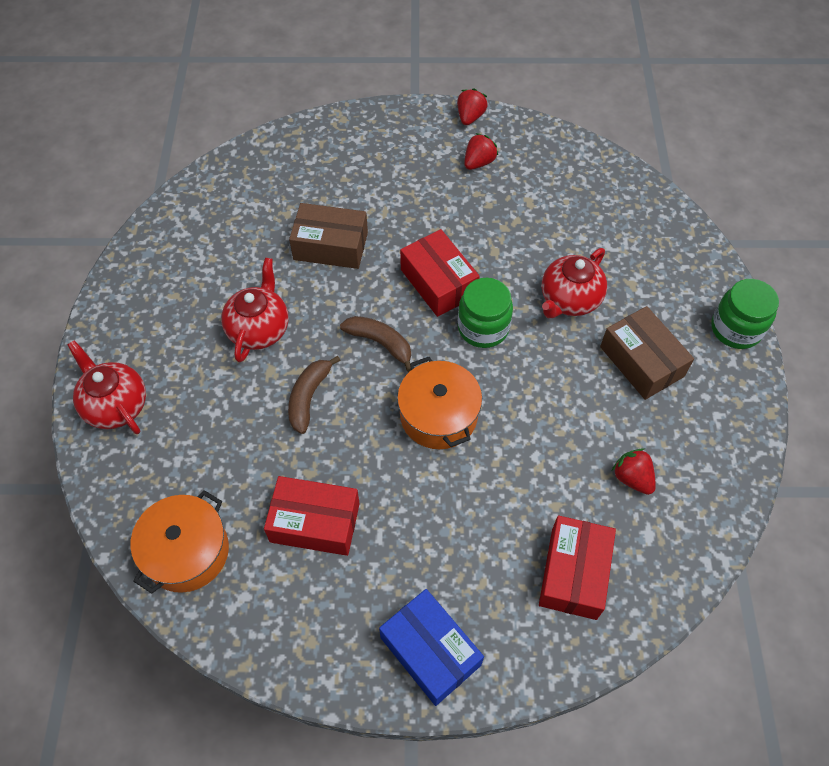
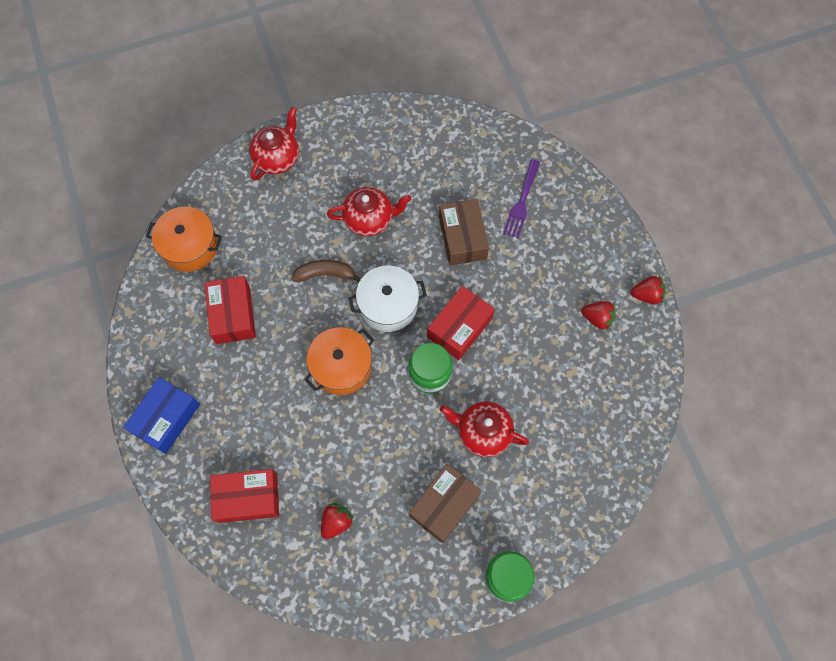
camera: 70 degrees right, 10 degrees up
(314, 180) = (522, 201): none -> purple fork
(380, 343) = (388, 305): brown banana -> white pot

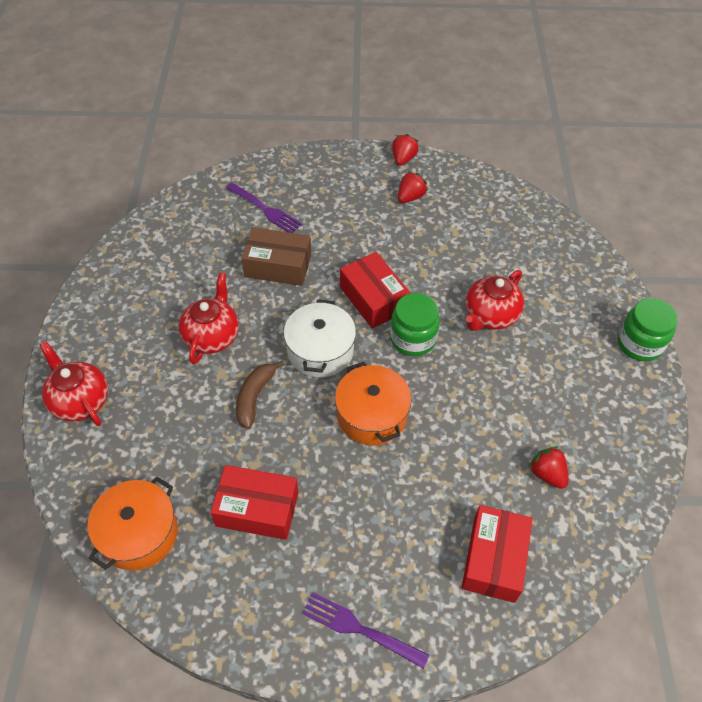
camera: 70 degrees left, 15 degrees down
(166, 418) = (361, 629): blue box -> purple fork
(444, 505) = (555, 371): brown box -> none

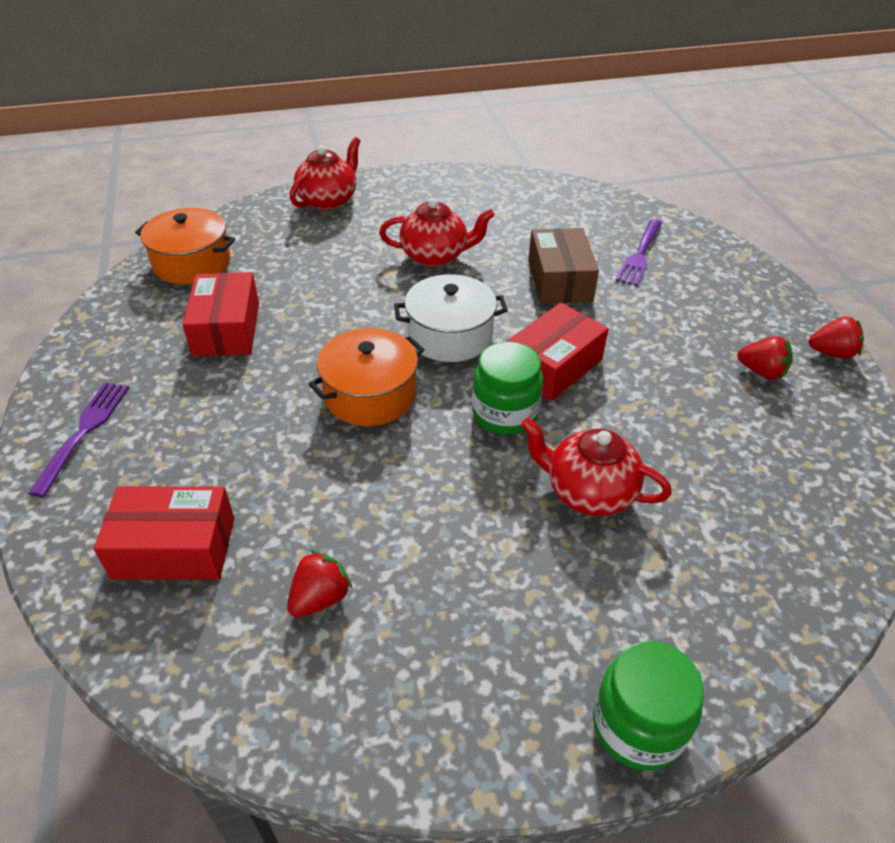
camera: 75 degrees right, 10 degrees down
(255, 397) = (366, 300): brown banana -> none

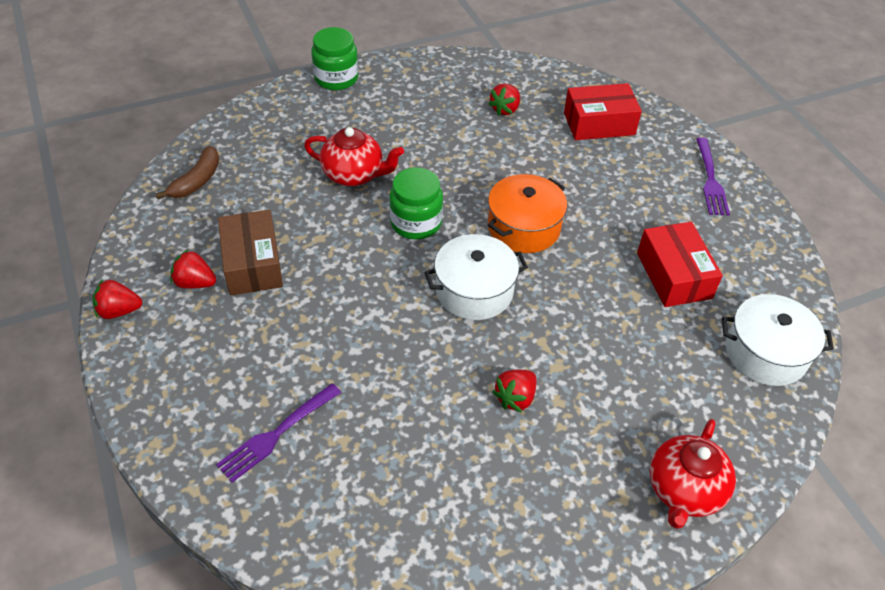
camera: 170 degrees right, 5 degrees up
(192, 263) = (766, 353): orange pot -> white pot
(435, 256) = (515, 398): red teapot -> red strawberry
(553, 366) = (379, 269): red box -> none
(560, 280) = (373, 376): brown box -> brown box (252, 264)
(640, 254) = (277, 433): purple fork -> purple fork turned 150 degrees counterclockwise
(821, 506) = (197, 181): none -> brown banana

